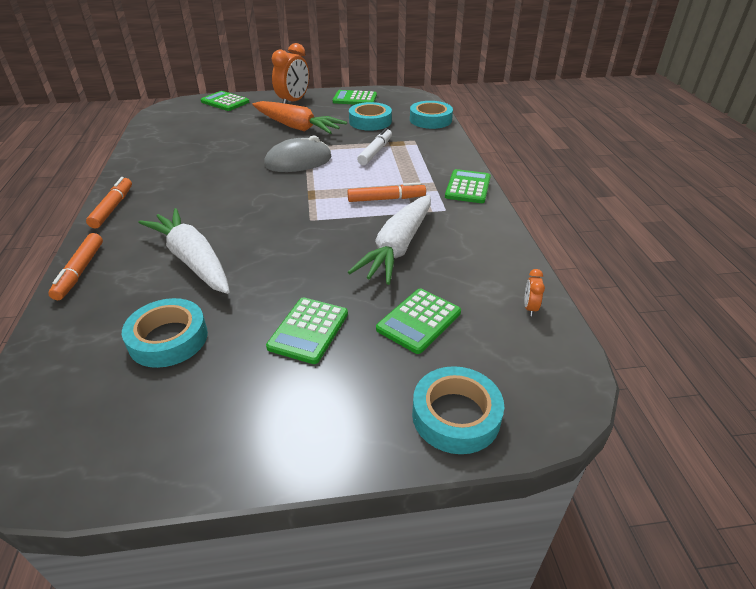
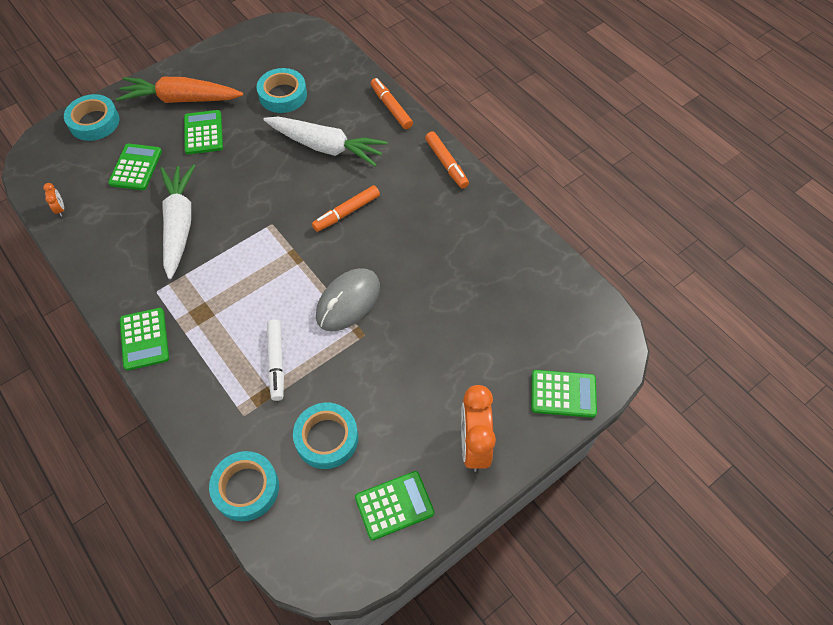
camera: 150 degrees right, 20 degrees up
(296, 127) = (409, 374): orange carrot -> orange carrot (181, 99)
(386, 199) = (220, 281): orange marker -> orange marker (347, 212)

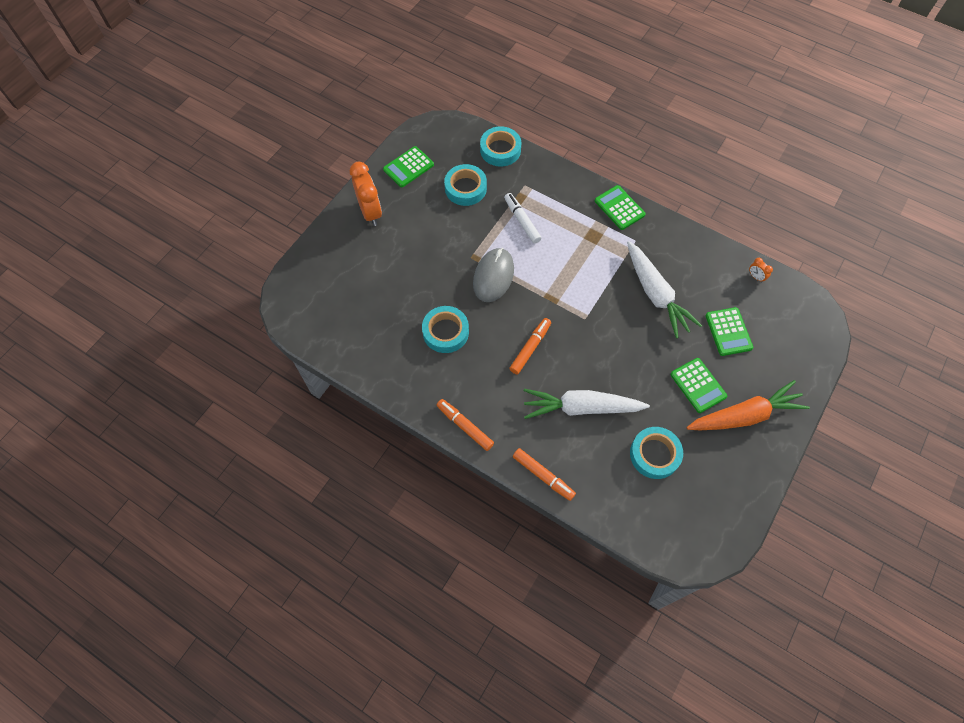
camera: 160 degrees right, 5 degrees up
(94, 122) = (800, 364): turquoise tape -> turquoise tape (445, 332)
(563, 394) = (318, 260): green calculator -> none

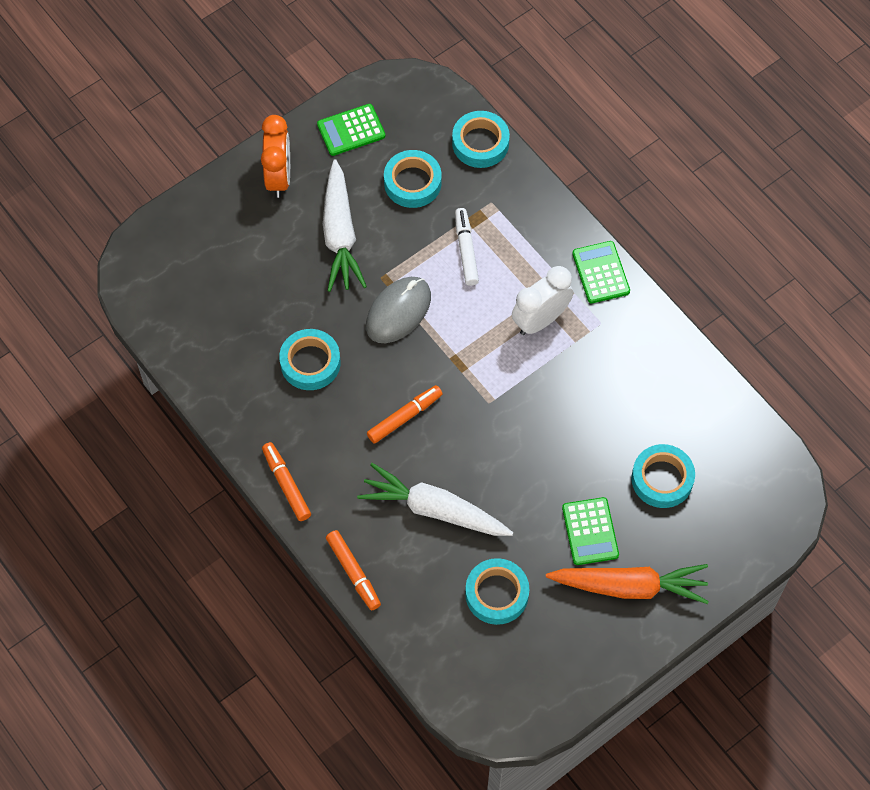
camera: 20 degrees right, 0 degrees up
(594, 251) = (540, 320): none -> white clock
(655, 294) = (593, 401): white carrot -> white carrot (340, 234)
(728, 332) = (662, 479): green calculator -> turquoise tape
(755, 277) = (734, 421): orange clock -> none

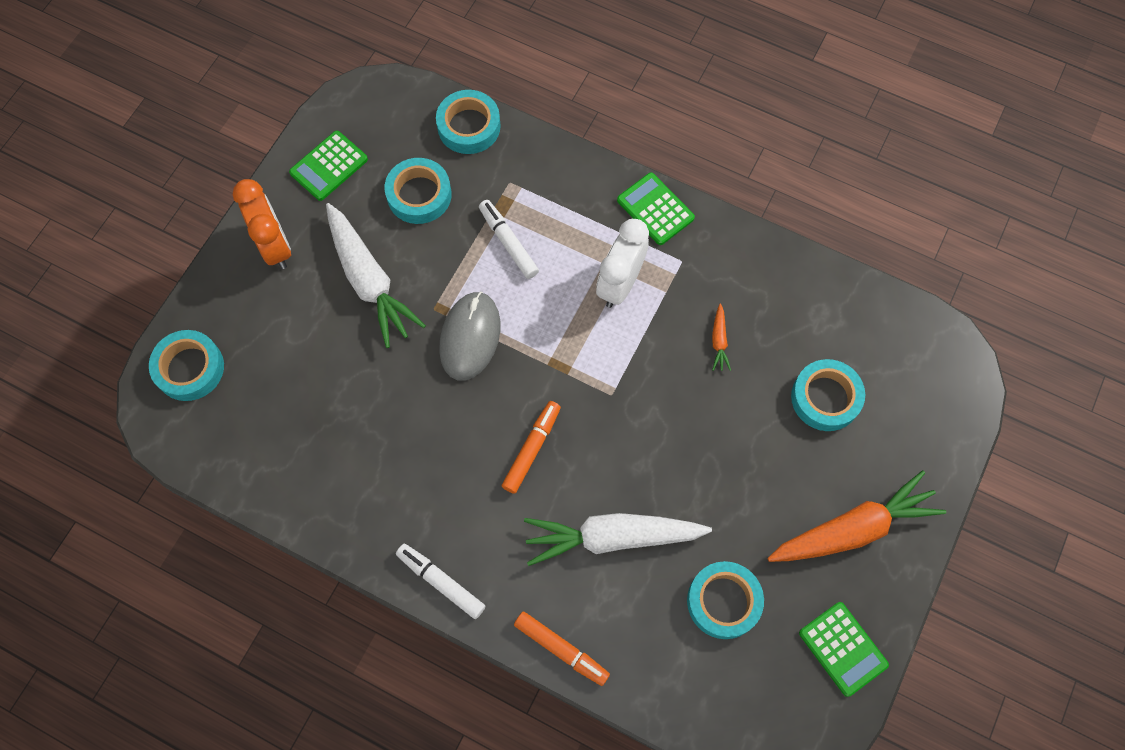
camera: 25 degrees left, 5 degrees up
(286, 484) = (441, 582): orange marker -> white marker
(310, 363) = (403, 433): turquoise tape -> turquoise tape (189, 368)
(590, 531) = (783, 487): green calculator -> green calculator (843, 649)
(598, 398) = (719, 341): none -> orange carrot

